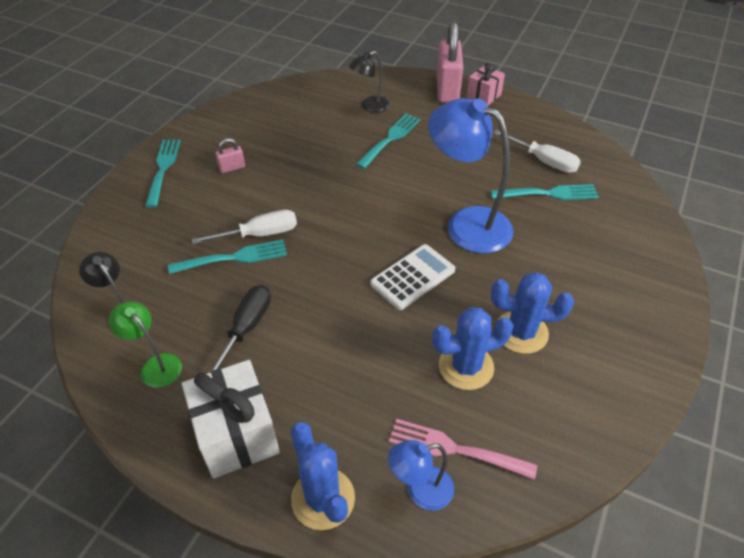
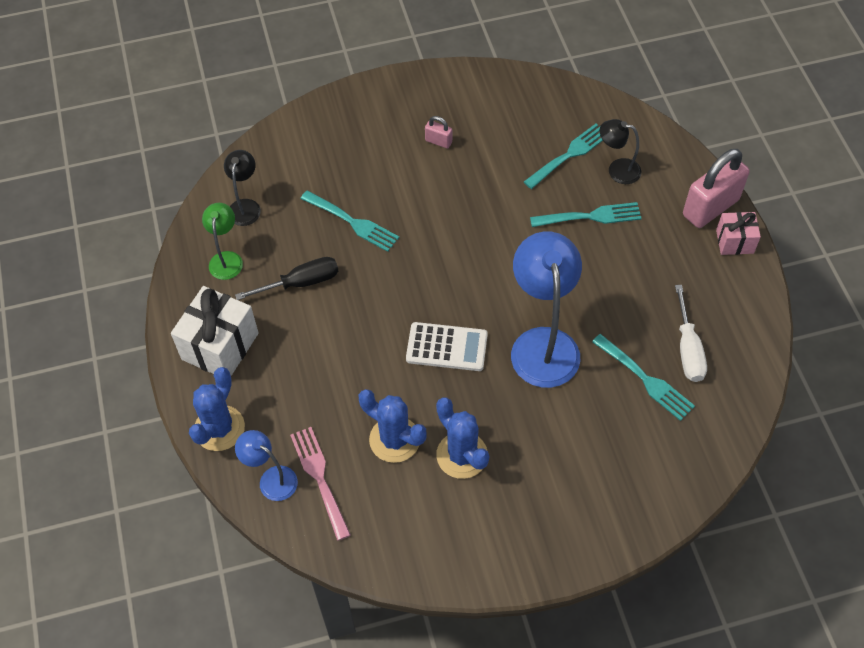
camera: 50 degrees right, 10 degrees up
(163, 169) = (391, 102): turquoise fork -> turquoise fork (569, 155)
(259, 234) = (389, 218): white screwdriver -> none

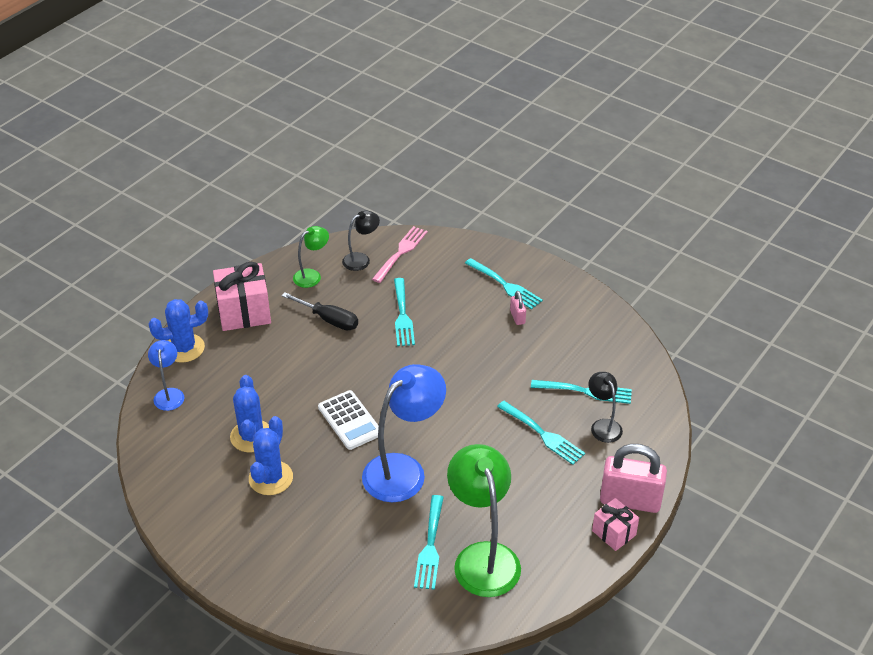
camera: 50 degrees right, 15 degrees down
(220, 346) = (244, 312): white gift -> pink gift
(320, 478) = (189, 417): pink fork -> pink fork (401, 253)
(390, 123) = (505, 285): none -> turquoise fork
(688, 348) = (483, 557): white screwdriver -> green lamp

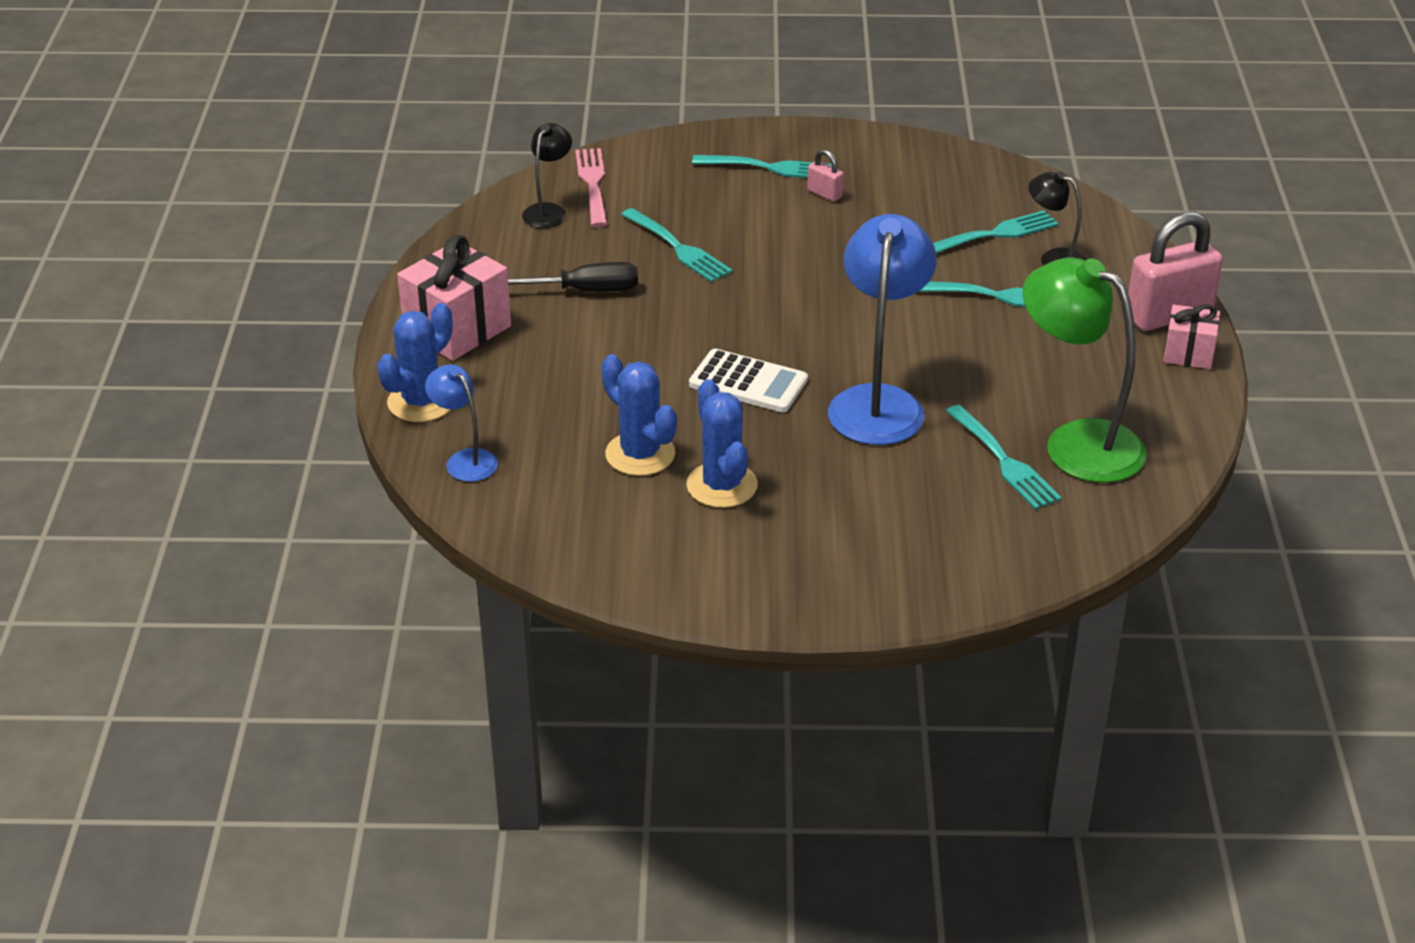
camera: 35 degrees left, 5 degrees down
(312, 275) = (502, 253): green lamp -> none

